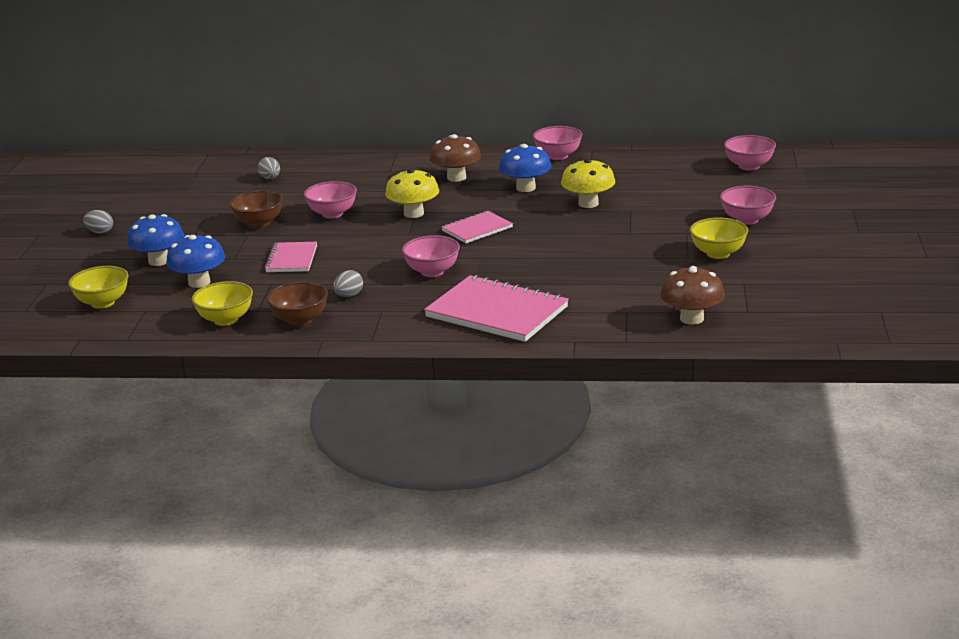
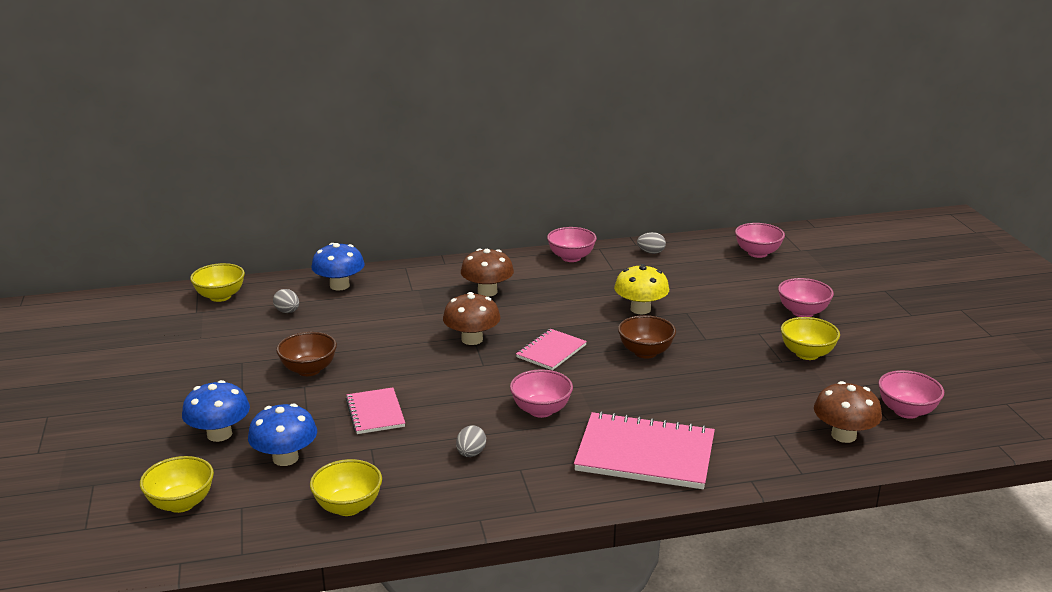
camera: 20 degrees left, 0 degrees up
(100, 232) = (124, 403): grey egg -> grey egg (651, 252)
(222, 162) = (220, 296): none -> yellow bowl
(300, 320) = (436, 495): brown bowl -> brown bowl (645, 352)
(332, 214) = (384, 349): pink bowl -> pink bowl (906, 411)
(413, 213) = (472, 339): yellow mushroom -> brown mushroom
(525, 188) = (565, 297): blue mushroom -> blue mushroom (339, 285)

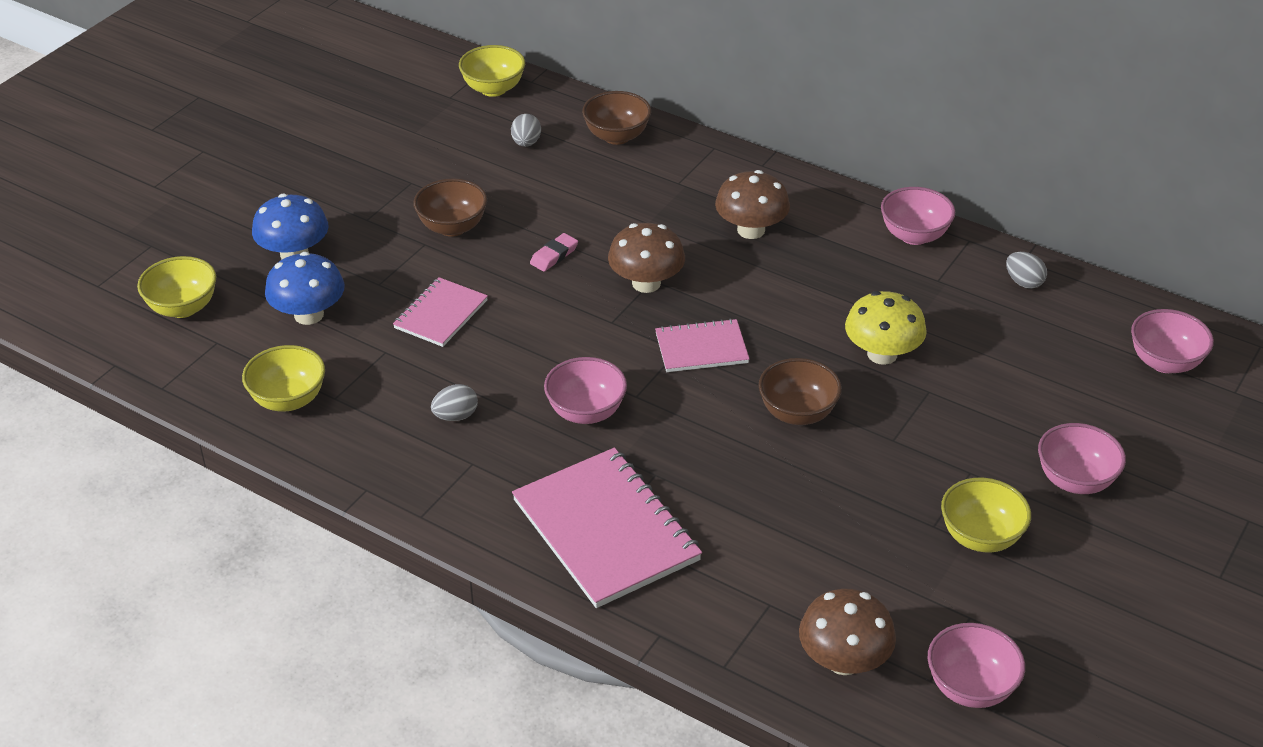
camera: 45 degrees right, 15 degrees up
(339, 285) = (617, 136): blue mushroom -> brown bowl
(397, 353) = (554, 255): none -> pink eraser

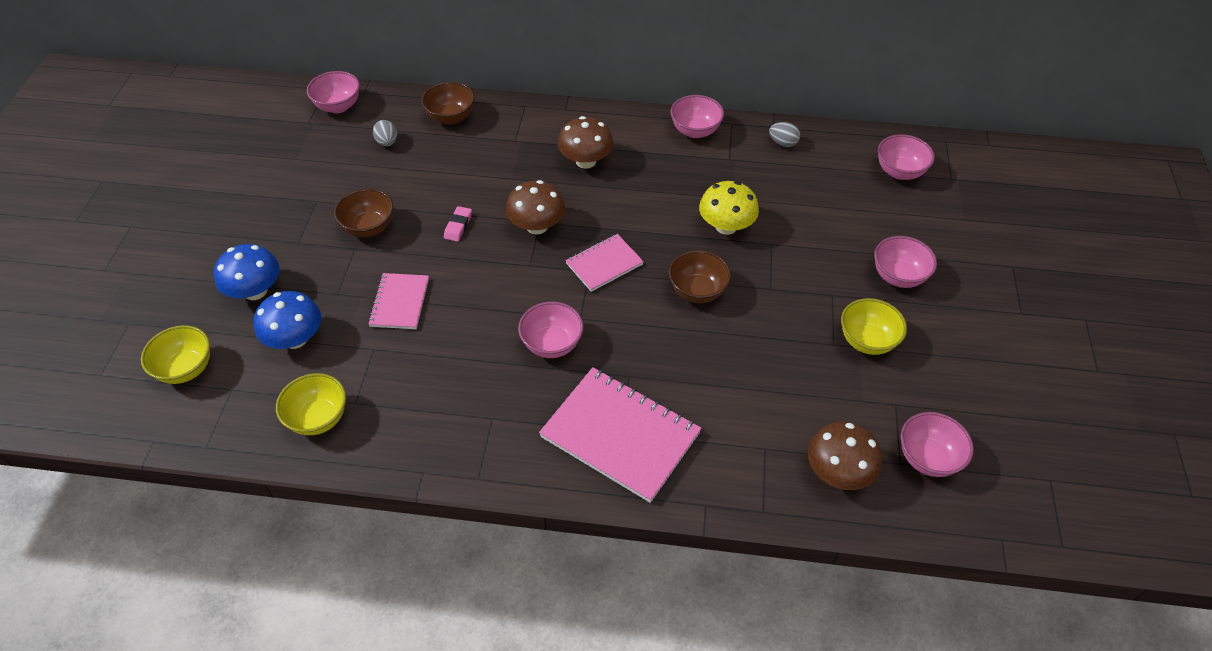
camera: 25 degrees left, 10 degrees up
(455, 416) = (458, 383): grey egg -> none
(493, 89) = (338, 106): yellow bowl -> pink bowl

